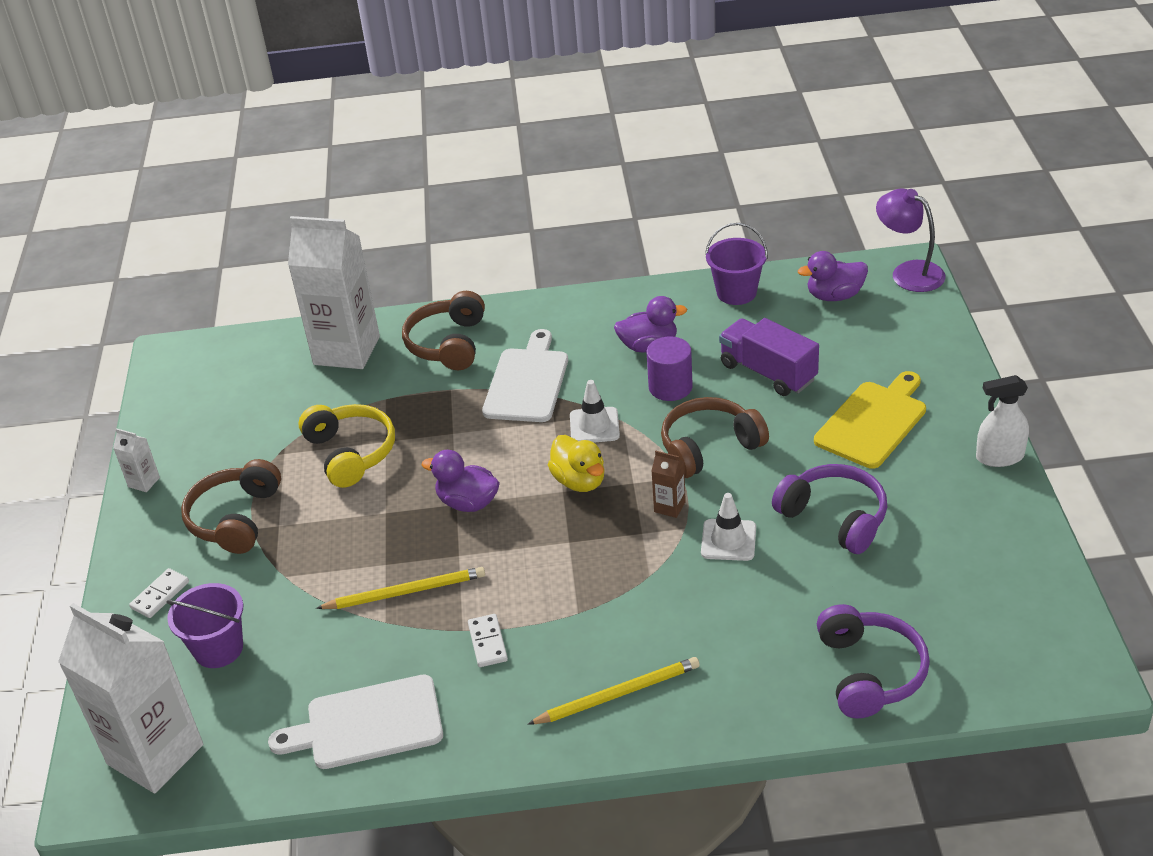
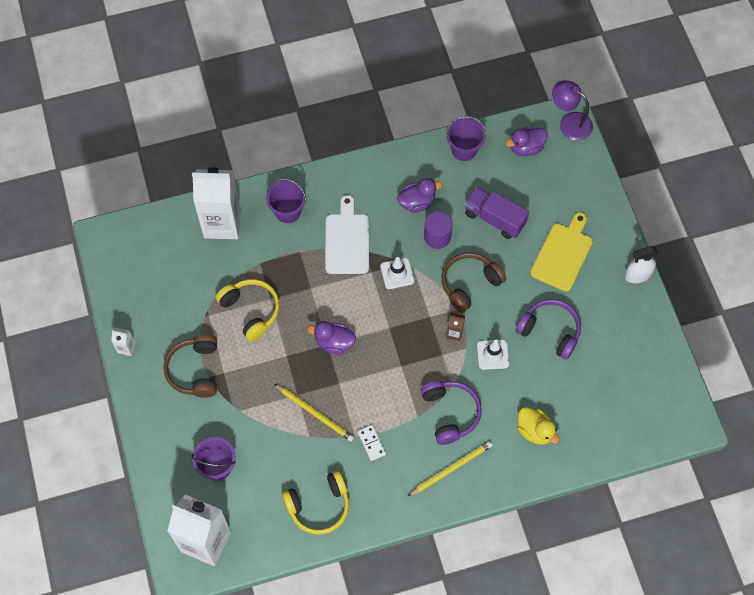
camera: 15 degrees left, 25 degrees up
(160, 595) = (168, 433): white domino -> none
(368, 724) = (319, 506): white cutting board -> yellow headphones
(405, 592) = (315, 413): yellow pencil -> yellow pencil turned 60 degrees clockwise
(448, 344) = (288, 211): brown headphones -> purple bucket
(579, 481) = (397, 319): yellow duck -> yellow duck (535, 431)
(869, 672) = (582, 437): purple headphones -> purple headphones (450, 413)

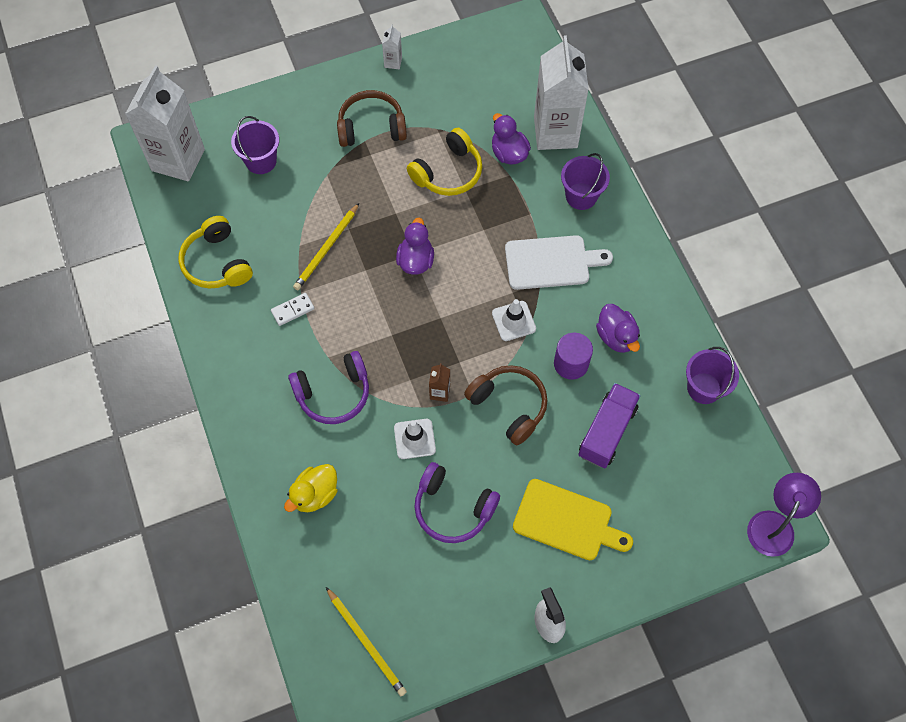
camera: 85 degrees right, 0 degrees up
(451, 469) = (263, 399): yellow pencil -> yellow pencil (366, 643)
(526, 148) = (722, 467): purple duck -> purple duck (509, 153)
(550, 331) = (453, 508): purple headphones -> purple headphones turned 90 degrees clockwise

